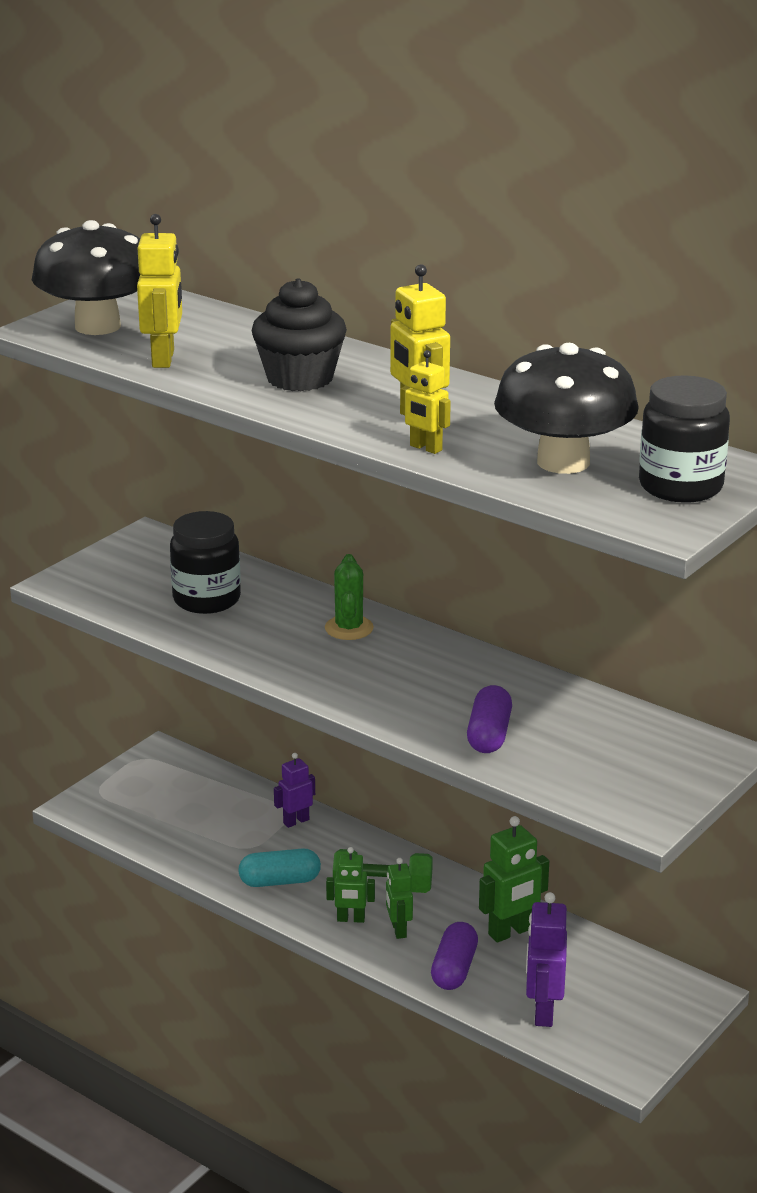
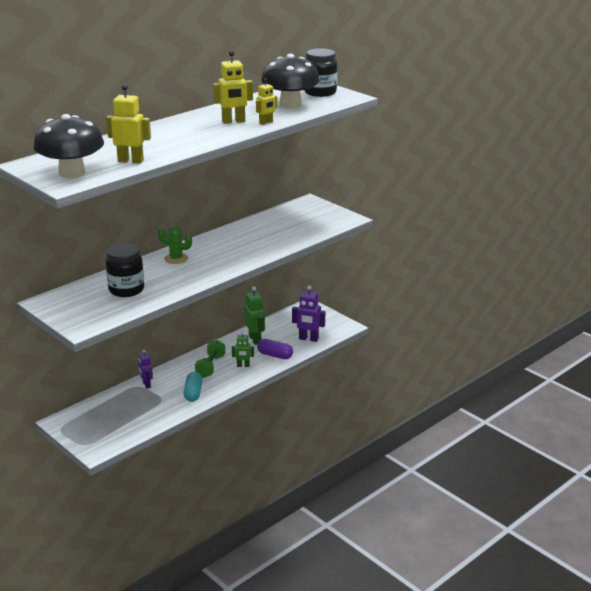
camera: 80 degrees left, 0 degrees up
(300, 378) = (175, 137): black cupcake -> none
(351, 919) = (230, 377): green robot -> none
(489, 735) = (280, 239): purple capsule -> none

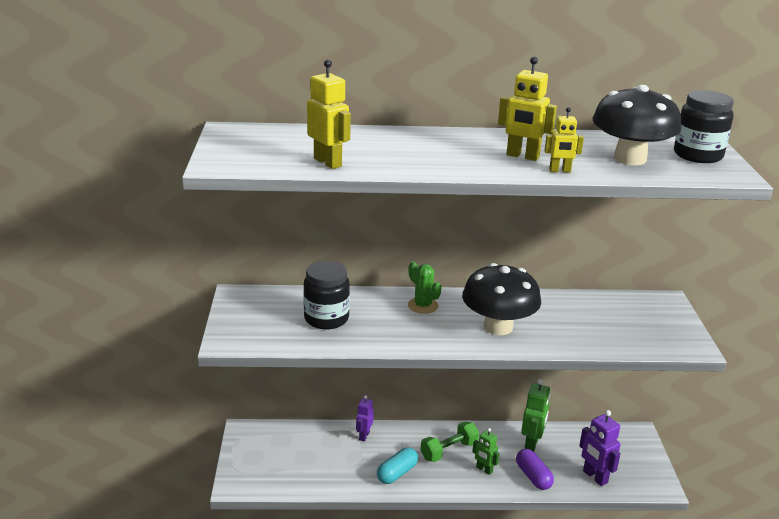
camera: 40 degrees right, 0 degrees up
(72, 173) = (249, 154): black mushroom -> black mushroom (498, 327)

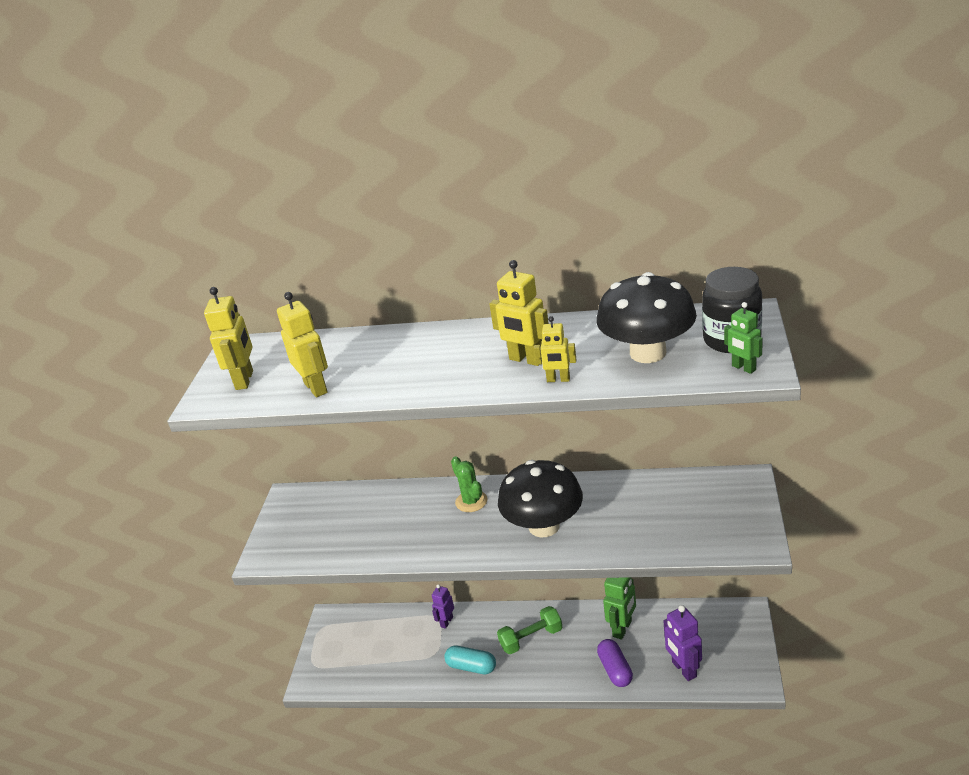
camera: 15 degrees right, 5 degrees up
(250, 153) = (245, 380): none -> yellow robot
(326, 319) = (367, 523): black jar -> none
(397, 473) = (471, 667): turquoise capsule -> turquoise capsule turned 60 degrees clockwise
(484, 470) = (564, 661): green robot -> green robot (743, 368)

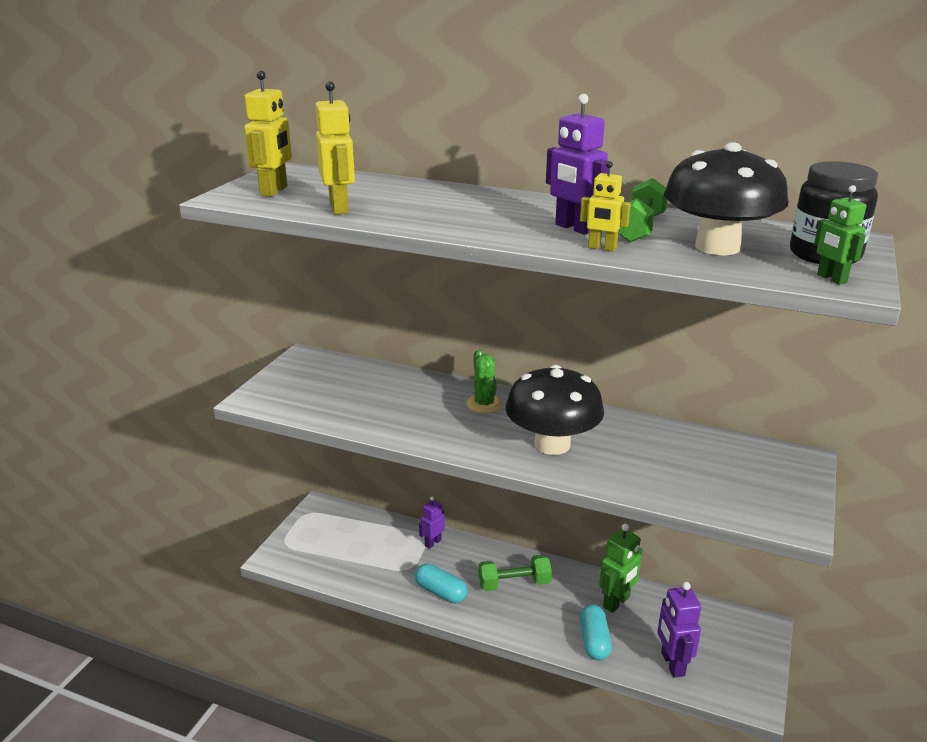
camera: 10 degrees right, 5 degrees down
(526, 360) = (574, 228): yellow robot -> purple robot
(579, 345) = (640, 228): none -> green dumbbell
(615, 670) = (594, 641): purple capsule -> turquoise capsule

